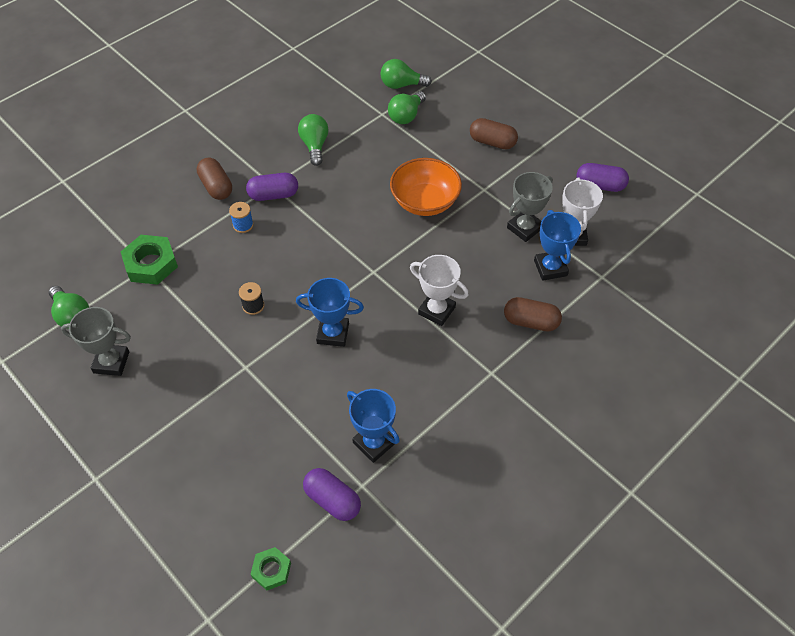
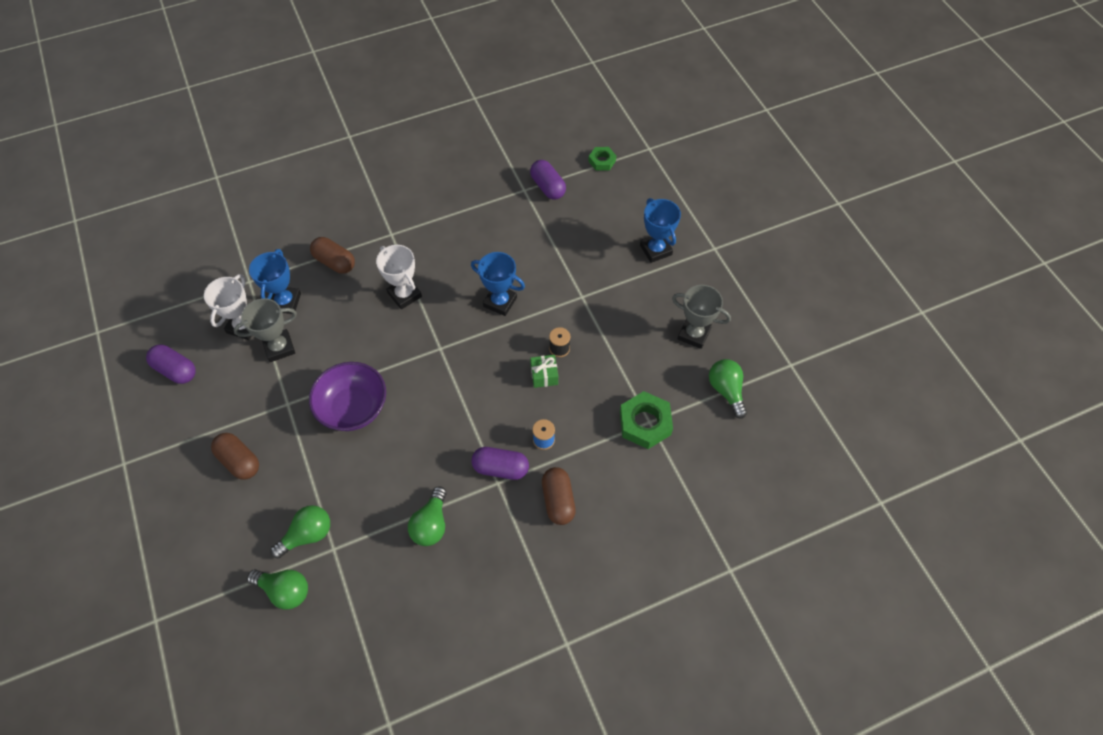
camera: 160 degrees left, 5 degrees up
(260, 277) = (544, 375): none -> green gift
(374, 443) = (504, 212): blue trophy -> blue trophy (655, 250)
(425, 202) = (353, 408): orange bowl -> purple bowl

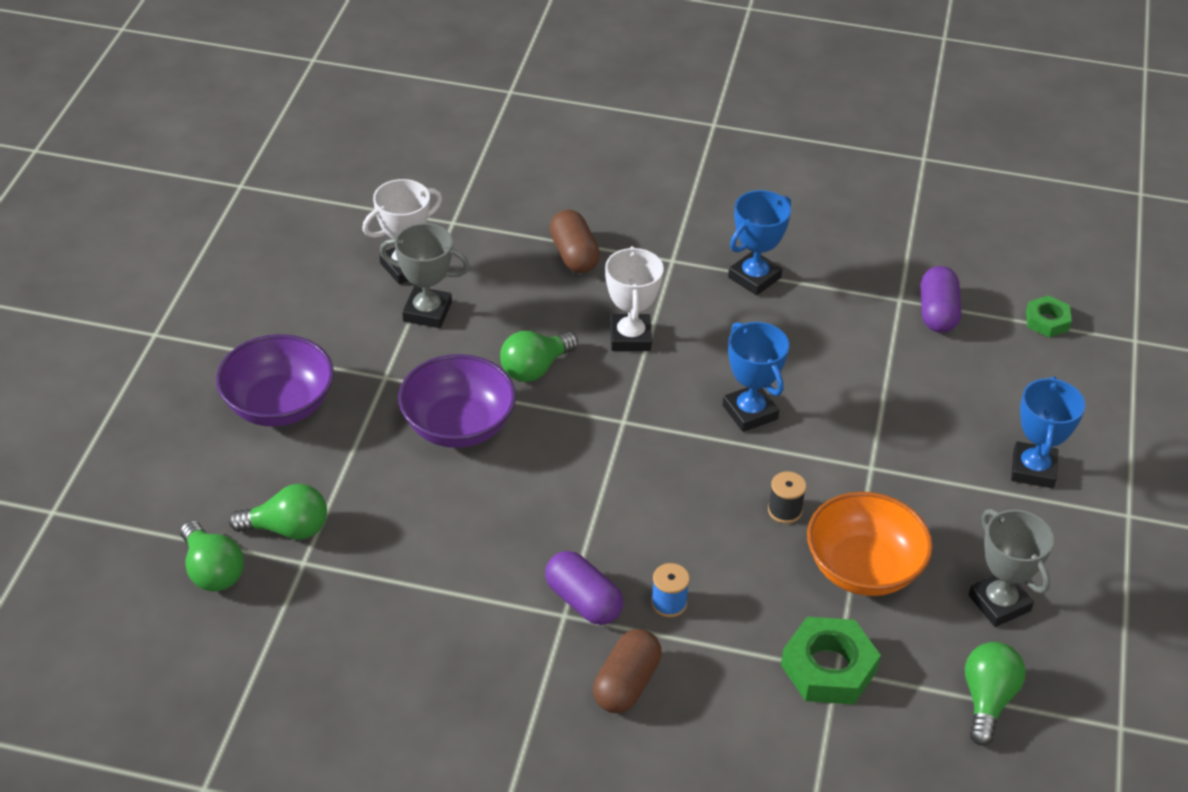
camera: 35 degrees right, 15 degrees down
(176, 370) = (291, 271): purple capsule -> none
(239, 461) = (279, 405): brown capsule -> purple bowl
(285, 302) = (476, 267): blue trophy -> blue trophy (754, 277)
(431, 524) = (441, 609): green light bulb -> green light bulb (535, 368)
(544, 375) = (735, 530): green gift -> none
(620, 356) = (863, 568): none -> orange bowl

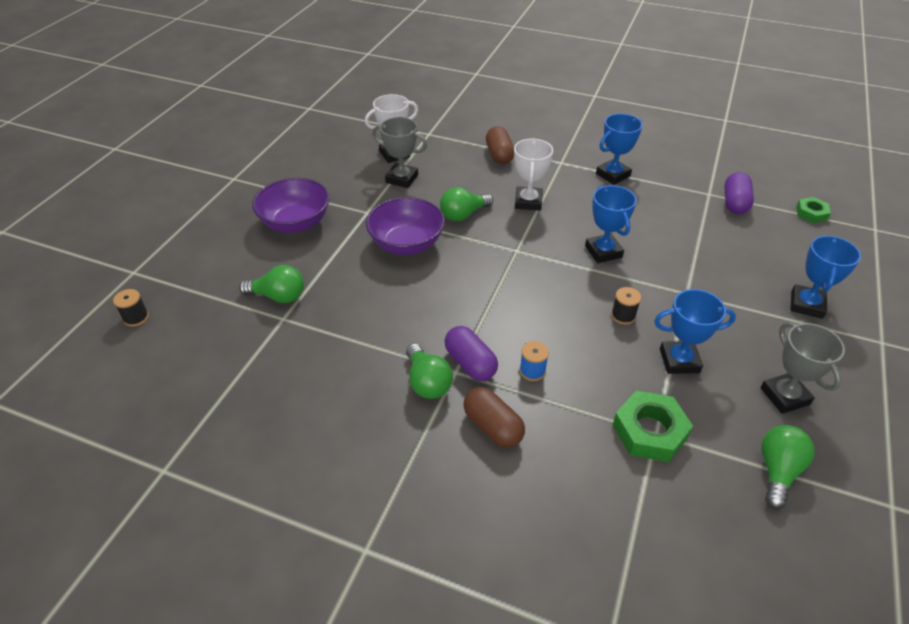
camera: 10 degrees right, 0 degrees up
(85, 583) = (136, 317): none -> black spool
(212, 571) = (221, 318): green light bulb -> green light bulb (427, 382)
(626, 684) = (493, 426): brown capsule -> brown capsule turned 75 degrees counterclockwise
(863, 568) = (679, 361): orange bowl -> blue trophy

